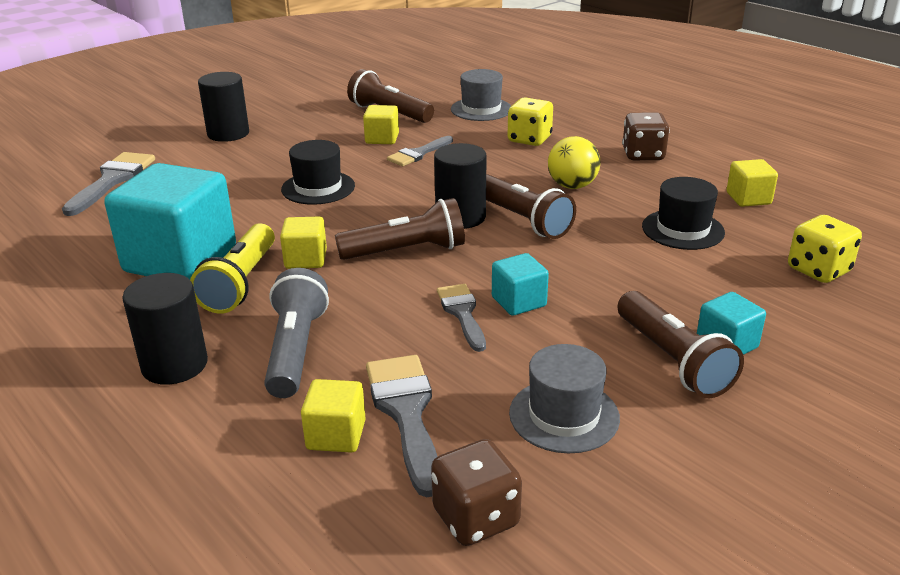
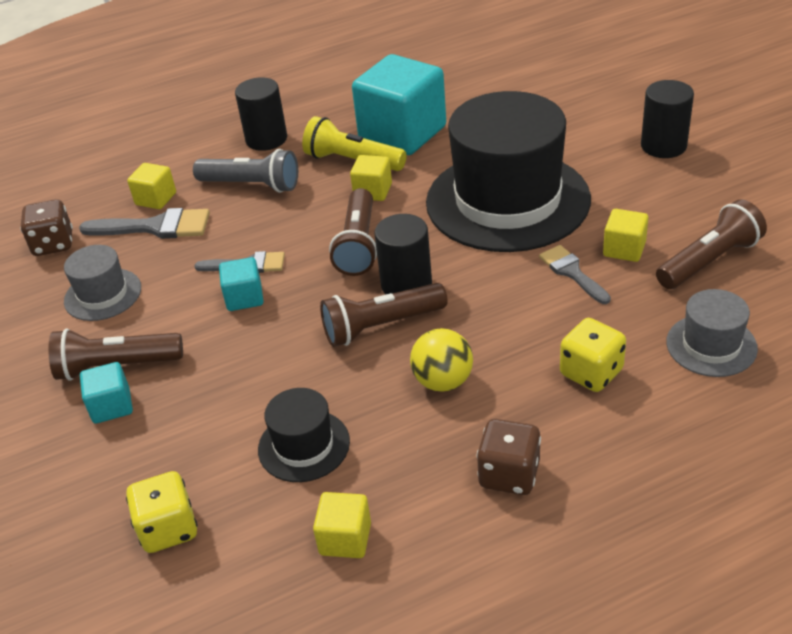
camera: 110 degrees right, 10 degrees up
(112, 180) = (564, 91): grey brush -> none
(318, 188) = (507, 200): black hat -> black hat, size x2.23

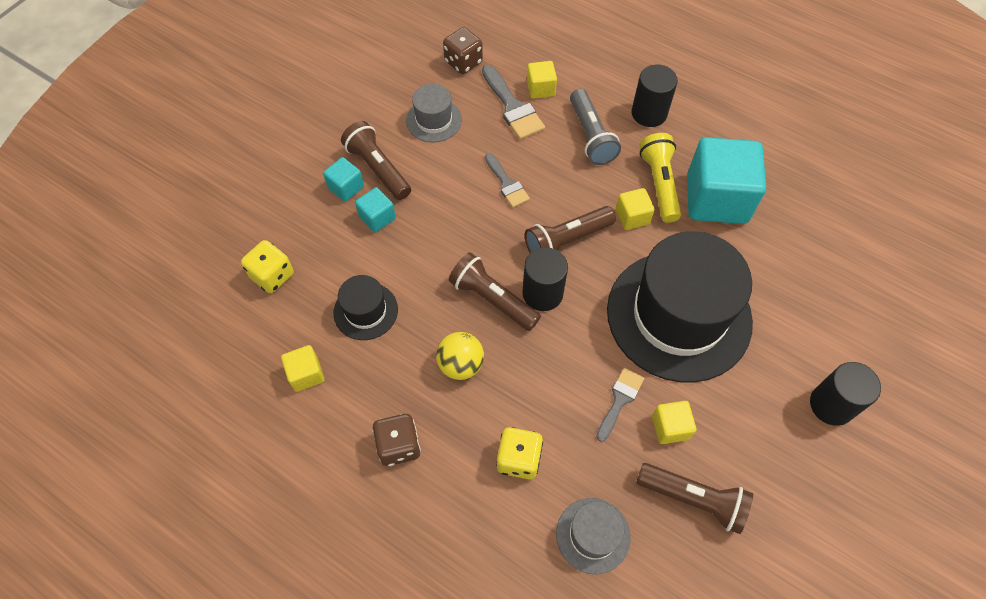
camera: 55 degrees right, 20 degrees up
(244, 298) = (474, 201): turquoise cube -> turquoise cube (377, 217)

